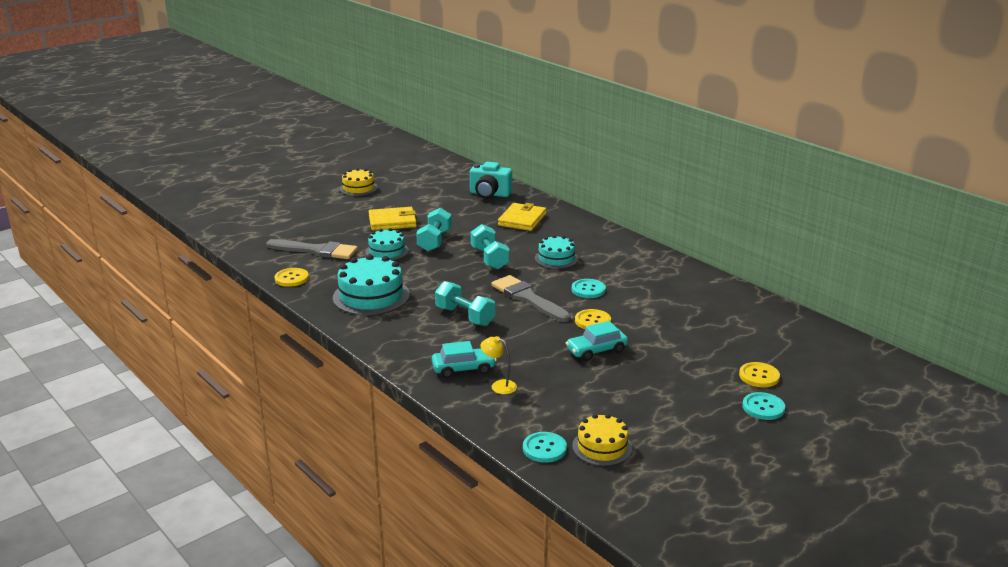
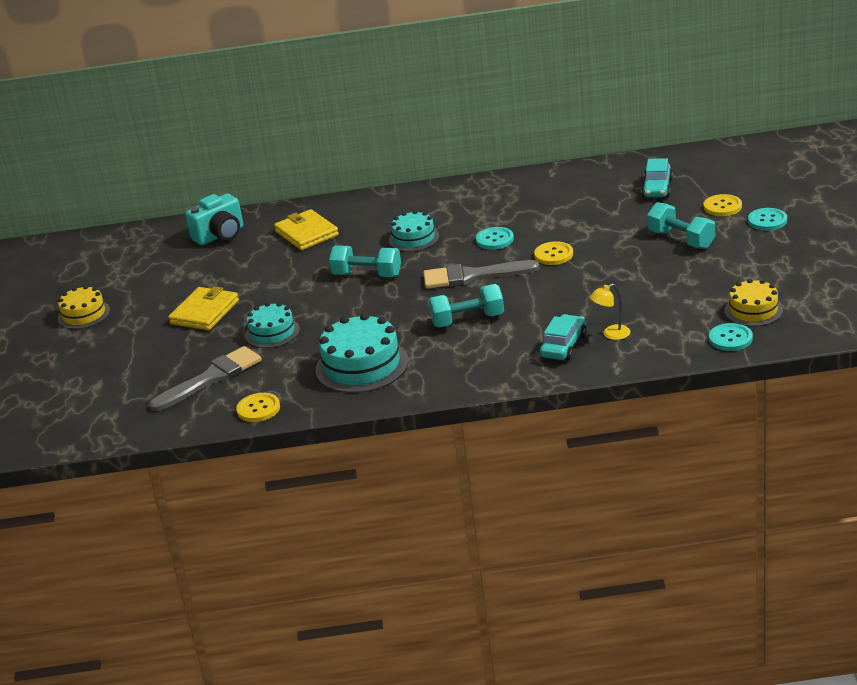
camera: 50 degrees left, 5 degrees up
(434, 241) = (287, 297): turquoise dumbbell -> turquoise dumbbell (681, 239)
(596, 351) = (605, 268): turquoise car -> turquoise car (657, 188)

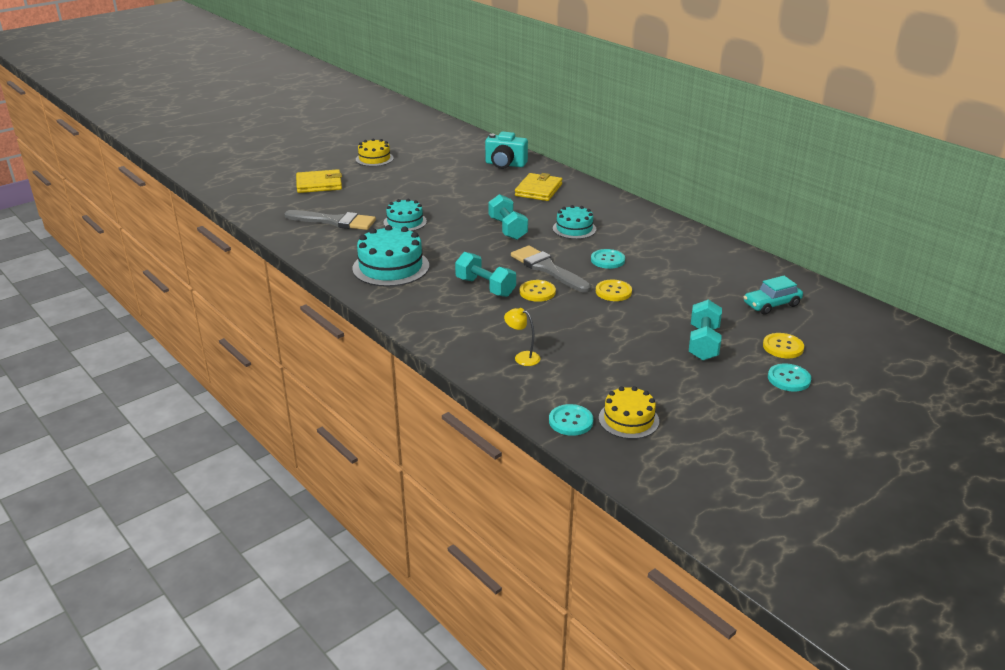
camera: 50 degrees right, 0 degrees up
(205, 312) = (409, 192): yellow wallet -> yellow wallet (319, 184)
(258, 409) = (311, 249): yellow button -> yellow button (537, 292)
(563, 346) = (486, 340): turquoise car -> none

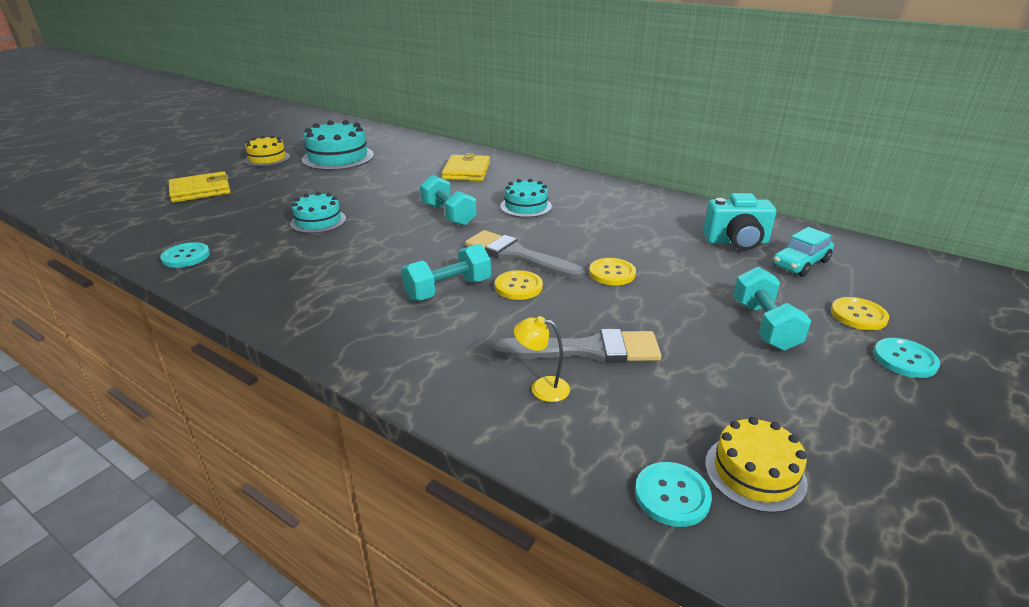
camera: 15 degrees left, 0 degrees up
(335, 221) = (224, 230): grey brush -> grey brush (587, 350)
(391, 267) = (311, 279): turquoise cake -> turquoise cake (338, 157)
(485, 287) = (448, 289): turquoise dumbbell -> turquoise dumbbell turned 60 degrees counterclockwise
(505, 164) = (419, 151): turquoise camera -> turquoise camera (736, 242)
(607, 260) = (583, 236): turquoise button -> turquoise button (186, 256)

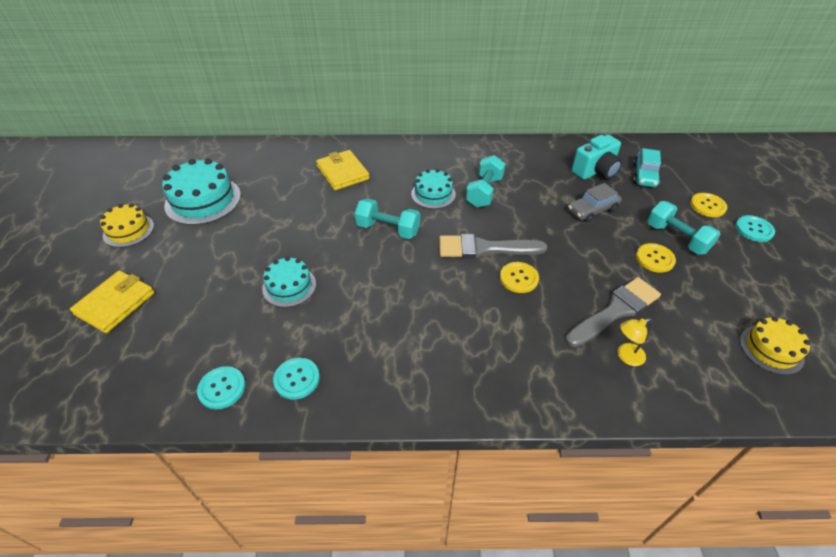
camera: 35 degrees left, 15 degrees up
(448, 289) = (478, 306): turquoise dumbbell -> turquoise dumbbell (484, 192)
(612, 273) = (558, 235): yellow button -> yellow button (654, 259)
(672, 495) = (757, 389): turquoise button -> turquoise button (297, 379)
(683, 268) = (592, 210): none -> grey car

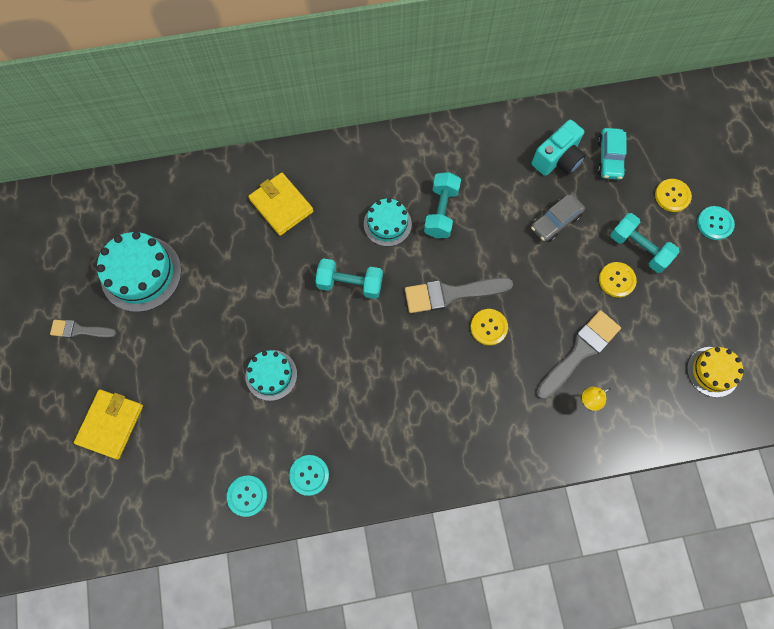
camera: 10 degrees left, 25 degrees up
(128, 230) = (79, 330): yellow cake -> grey brush

